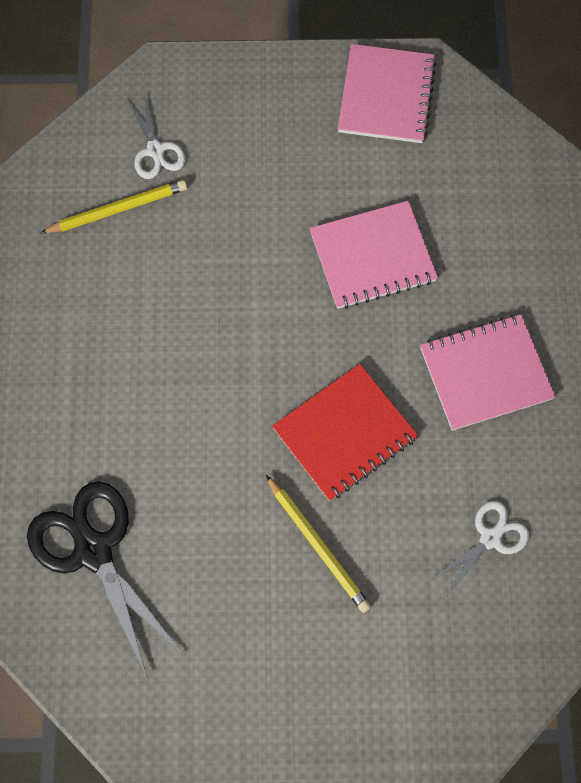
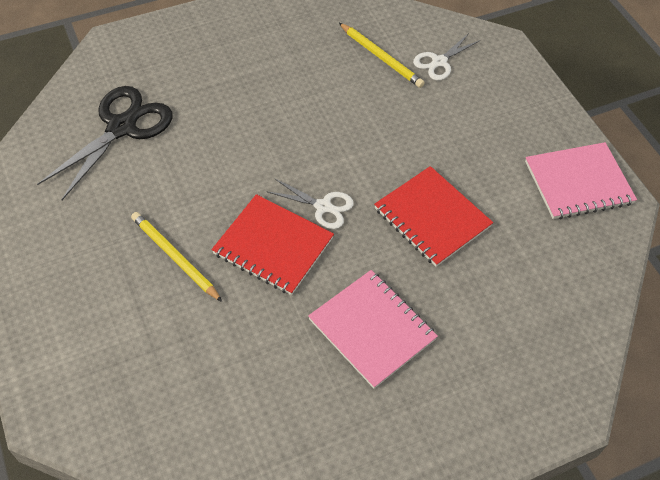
camera: 65 degrees right, 15 degrees down
(318, 545) = (175, 257): yellow pencil -> yellow pencil turned 105 degrees clockwise
(372, 257) = (432, 218): pink notebook -> red notebook
(490, 538) = (226, 378): white scissors -> white scissors (323, 206)

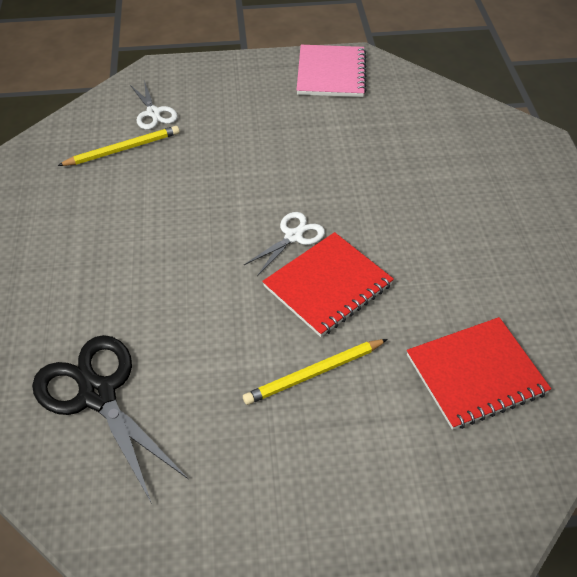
camera: 70 degrees left, 5 degrees down
(372, 329) = (443, 235): pink notebook -> none
(432, 218) = (335, 166): red notebook -> red notebook (475, 374)

